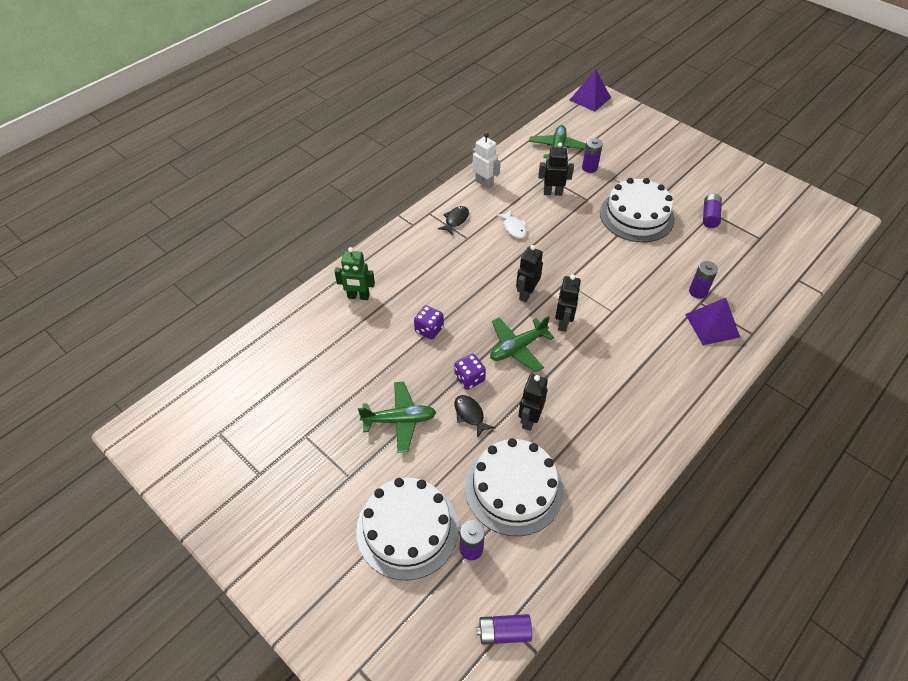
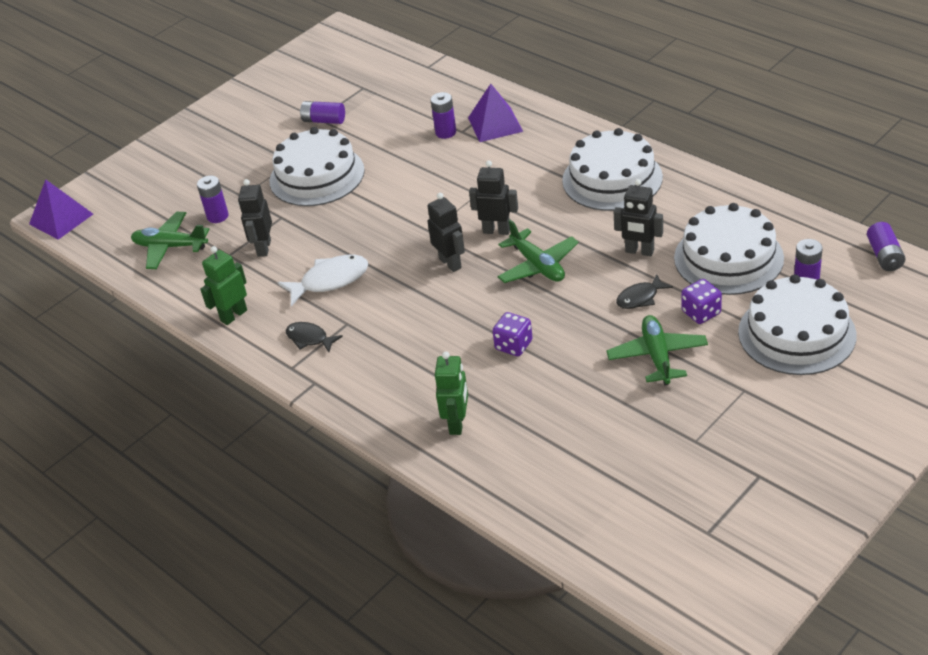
camera: 85 degrees left, 10 degrees down
(469, 378) = (588, 302): purple dice -> purple dice (701, 312)
(484, 183) = (233, 315): white robot -> green robot
(513, 228) = (330, 281): white fish -> white fish, size x1.60
(526, 294) = (450, 263): black robot -> black robot turned 150 degrees counterclockwise
(632, 407) = (612, 179): none -> white cake

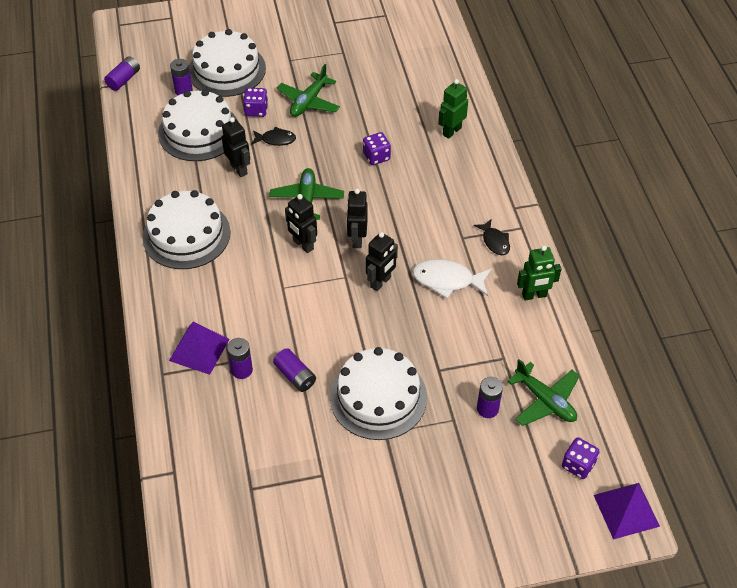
camera: 150 degrees left, 10 degrees up
(116, 223) = (578, 465): none -> purple dice
(263, 248) = (473, 345): black robot -> black robot (381, 282)
(324, 120) = (320, 467): purple battery -> purple battery (295, 376)

